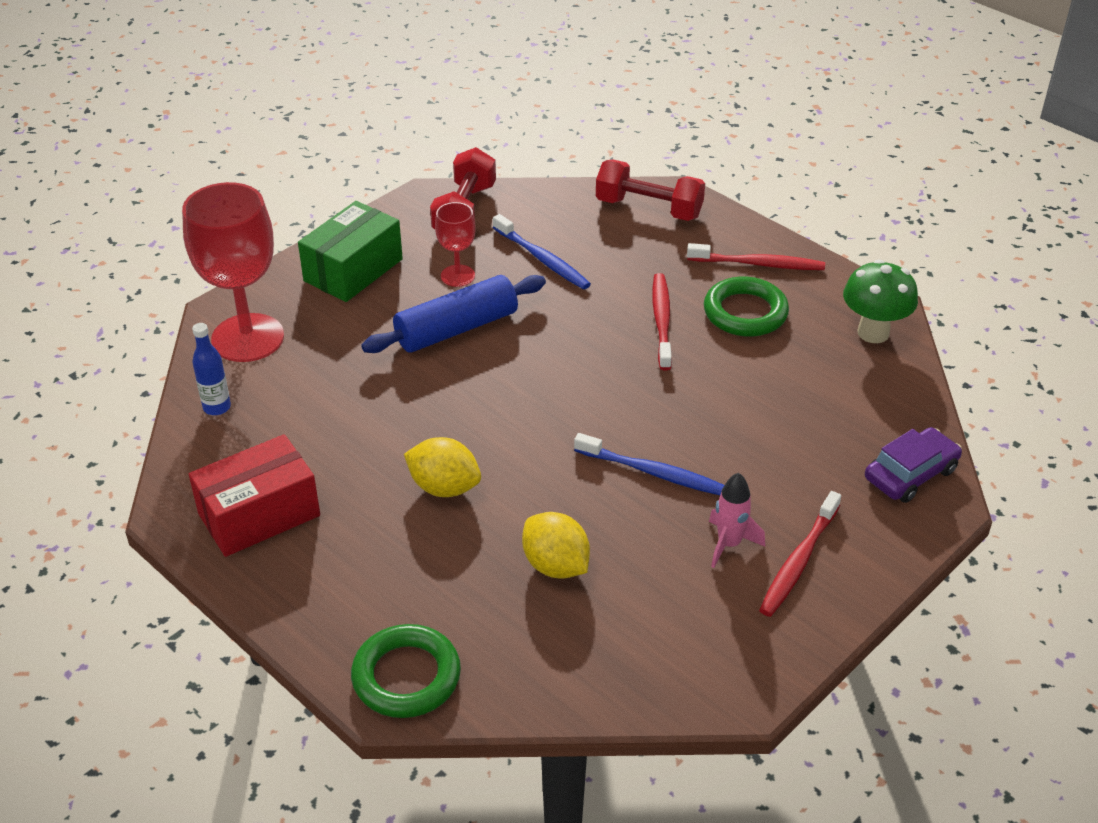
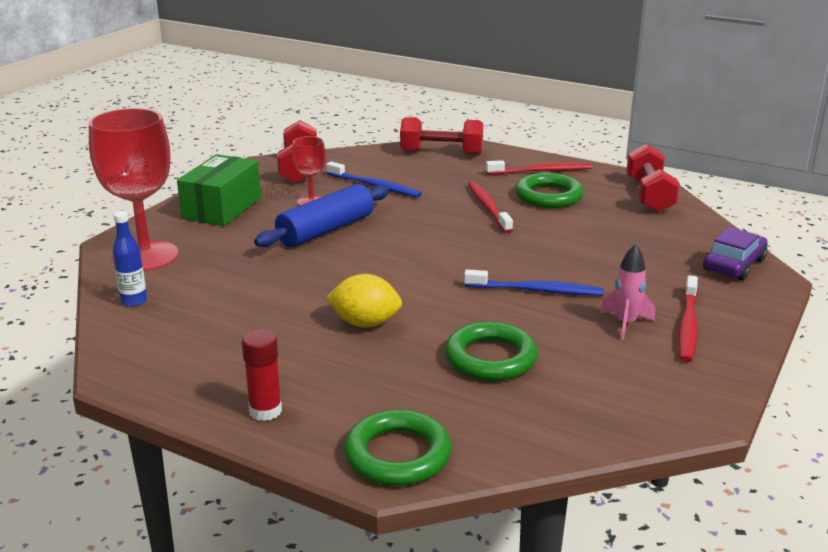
camera: 15 degrees left, 15 degrees down
(259, 515) = (203, 364): red box -> none
(299, 591) = (265, 411): none -> red glue stick
(555, 565) = (490, 358): yellow lemon -> green ring
(873, 333) = (649, 196): green mushroom -> red dumbbell

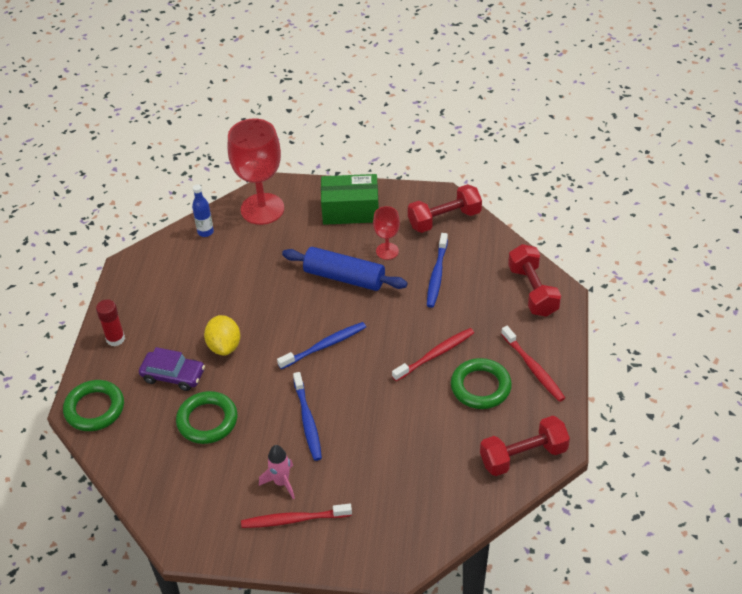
camera: 70 degrees right, 20 degrees up
(424, 260) = (325, 346): none -> blue toothbrush
(734, 265) = (410, 536): purple car -> purple car (173, 375)

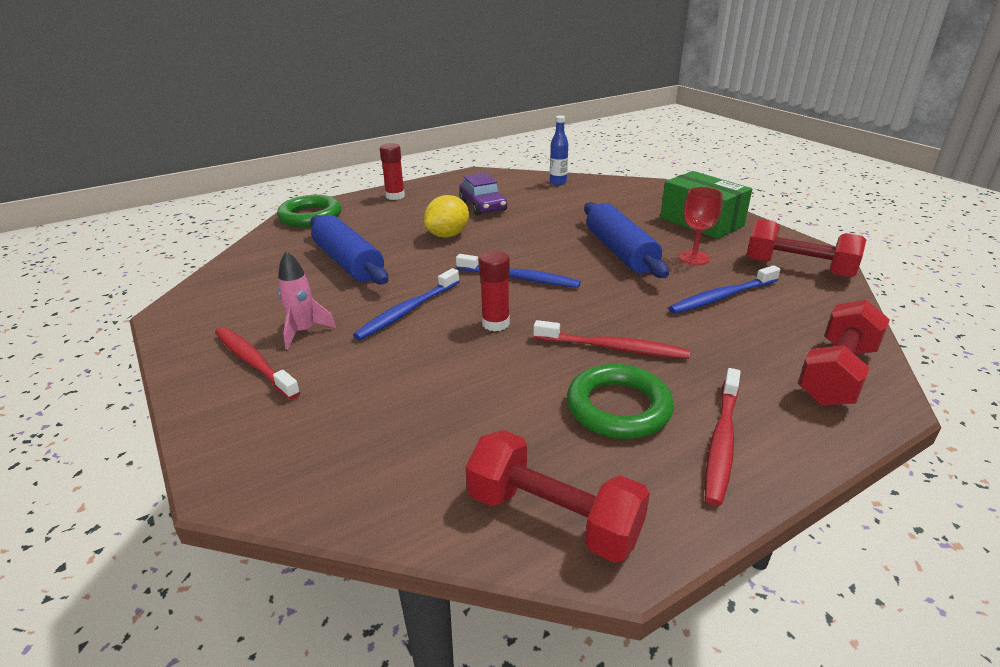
camera: 50 degrees right, 15 degrees down
(173, 375) = (384, 229): purple car -> purple car (483, 205)
(207, 420) = (348, 262): green ring -> blue rolling pin
(262, 209) = (623, 190): red goblet -> none
(363, 388) = (495, 323): none -> red glue stick

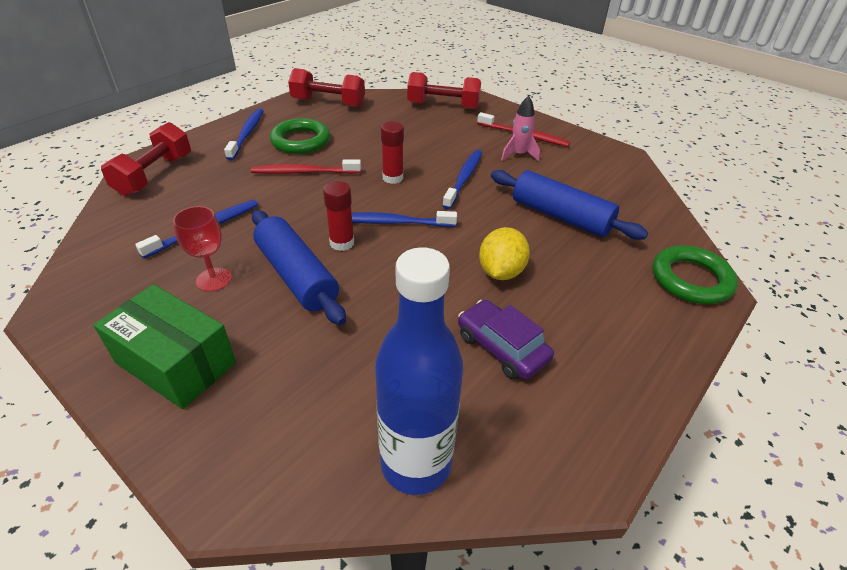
camera: 160 degrees right, 10 degrees up
(395, 196) = (645, 349): red glue stick -> red glue stick (342, 243)
(558, 182) = (416, 464): blue bottle -> blue bottle, size x2.09
(721, 441) = (247, 134): red toothbrush -> blue toothbrush
(798, 268) = (101, 280): red dumbbell -> red dumbbell (443, 106)

